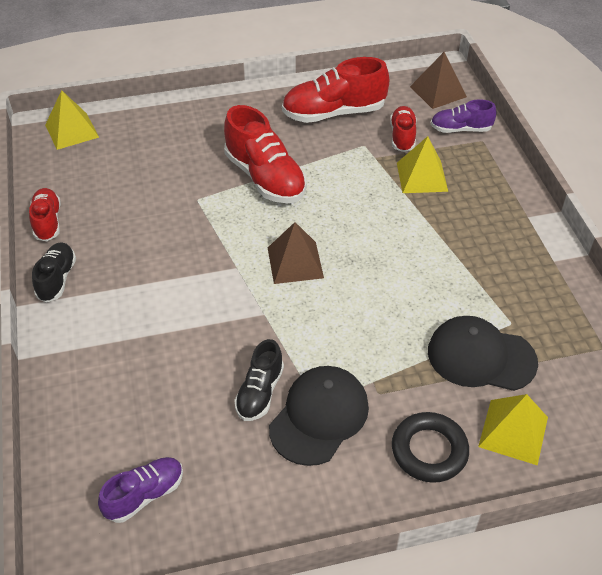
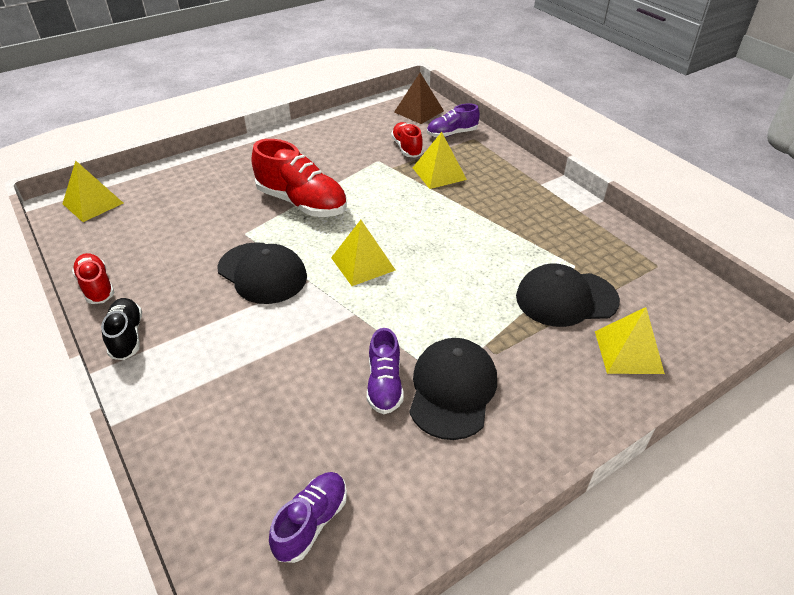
camera: 20 degrees left, 5 degrees down
(196, 247) = (262, 273): none -> black cap
(260, 392) = (384, 384): black shoe -> purple shoe
(295, 262) = (363, 264): brown pyramid -> yellow pyramid
(334, 113) = (339, 142): red shoe -> none
(429, 450) = (567, 390): black ring -> none

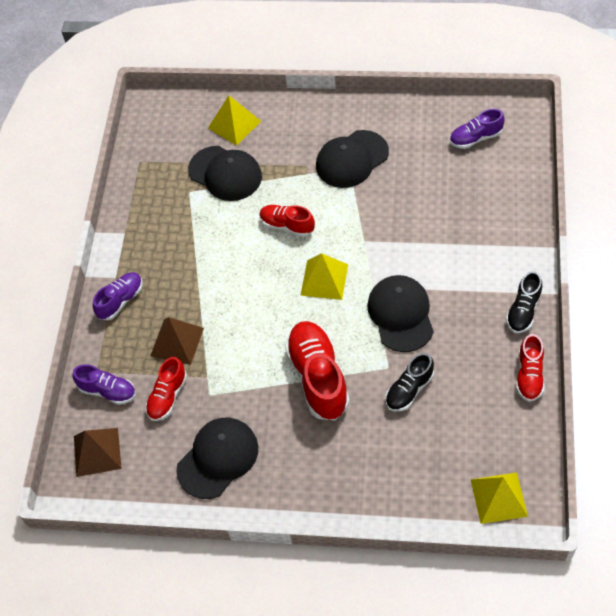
camera: 135 degrees left, 15 degrees up
(214, 228) = (409, 390): none -> black shoe
(334, 139) = (218, 458): none -> black cap
(384, 384) = (385, 183): purple shoe -> purple shoe (121, 301)
(439, 173) = (177, 341): yellow pyramid -> brown pyramid
(447, 287) = (287, 225): none -> red shoe

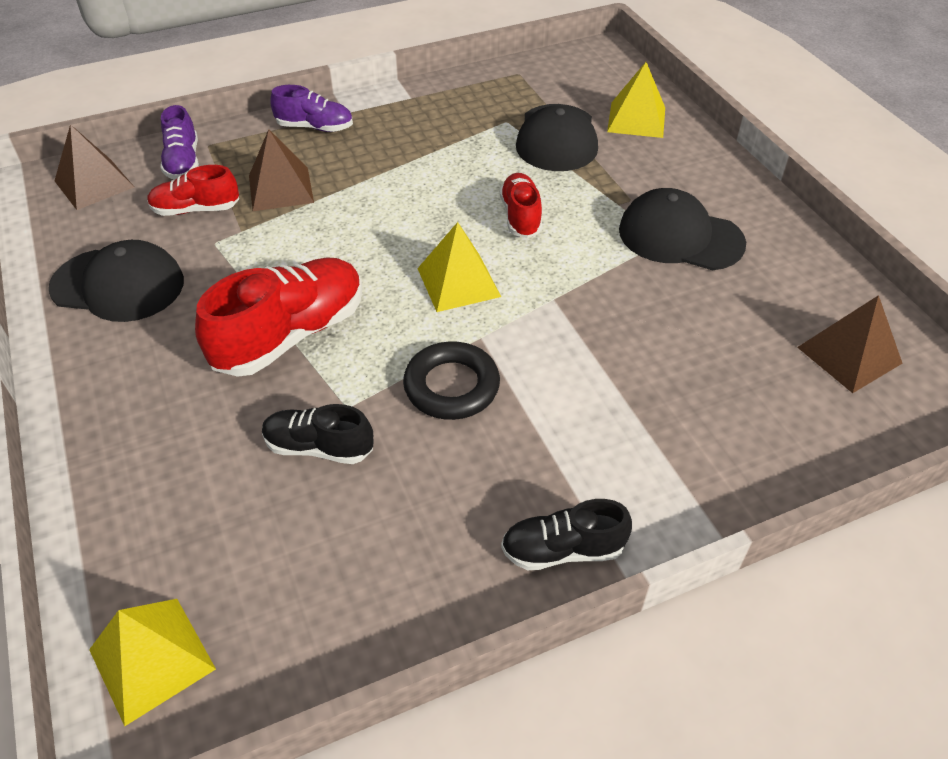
camera: 55 degrees right, 10 degrees down
(401, 314) = (451, 386): black cap -> black ring
(475, 138) = (849, 355): purple shoe -> brown pyramid
(529, 375) = (432, 611): red shoe -> none

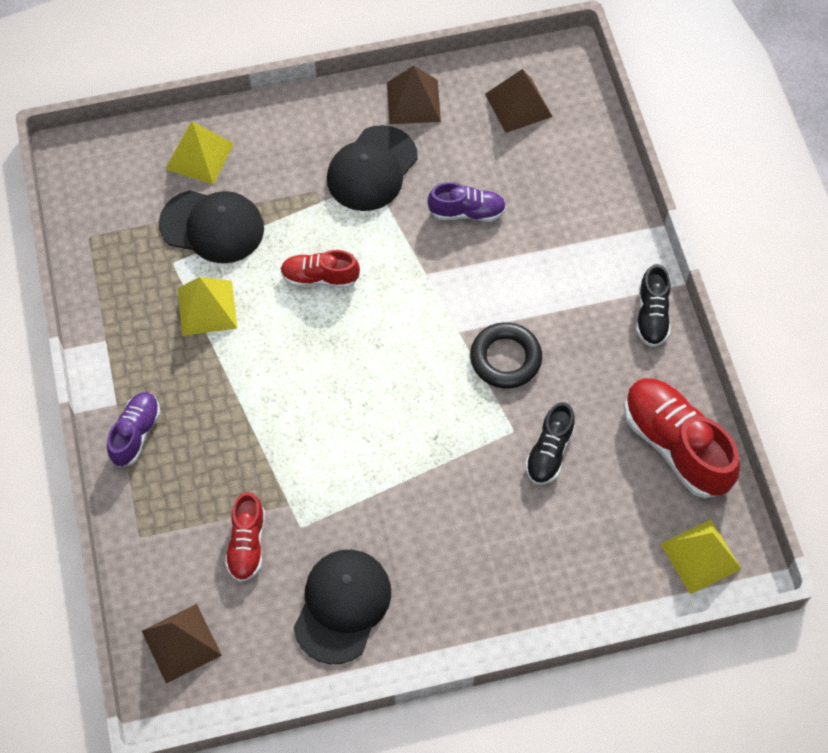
camera: 80 degrees left, 15 degrees up
(183, 162) = (164, 559): purple shoe -> purple shoe (467, 212)
(281, 188) = (232, 469): brown pyramid -> brown pyramid (413, 101)
(291, 335) = (431, 467): red shoe -> red shoe (675, 445)
(458, 282) = (393, 337): yellow pyramid -> yellow pyramid (207, 307)

